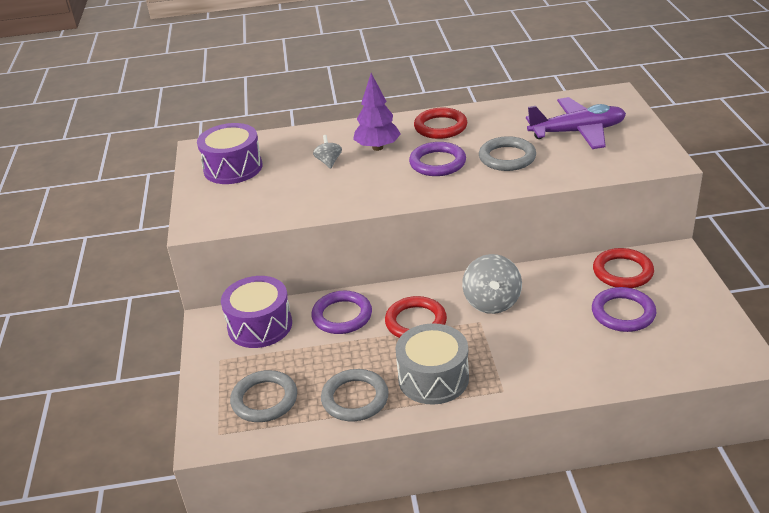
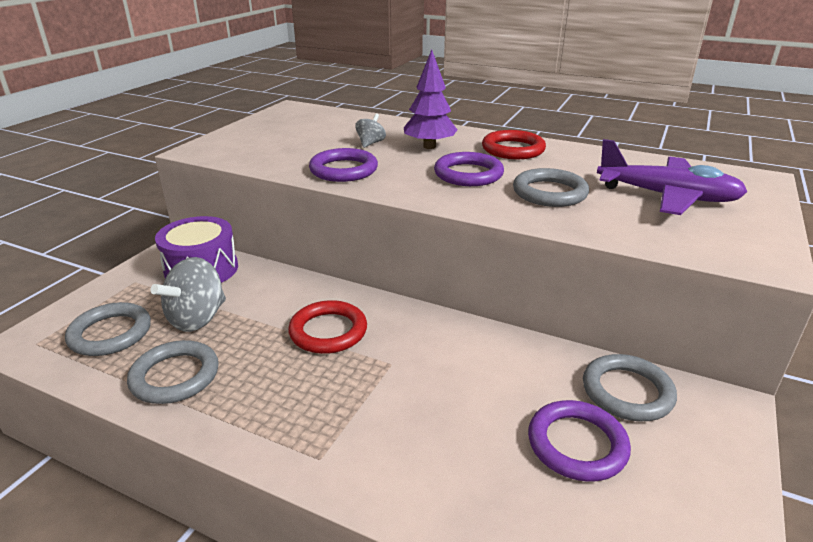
camera: 30 degrees right, 5 degrees down
(233, 168) = (291, 125): purple drum -> none
(342, 316) = (273, 293): purple ring -> purple ring (343, 170)
(433, 378) = (269, 398): grey drum -> none
(492, 302) = (428, 350): grey spinning top -> grey spinning top (197, 319)
(622, 272) = (627, 392): red ring -> grey ring

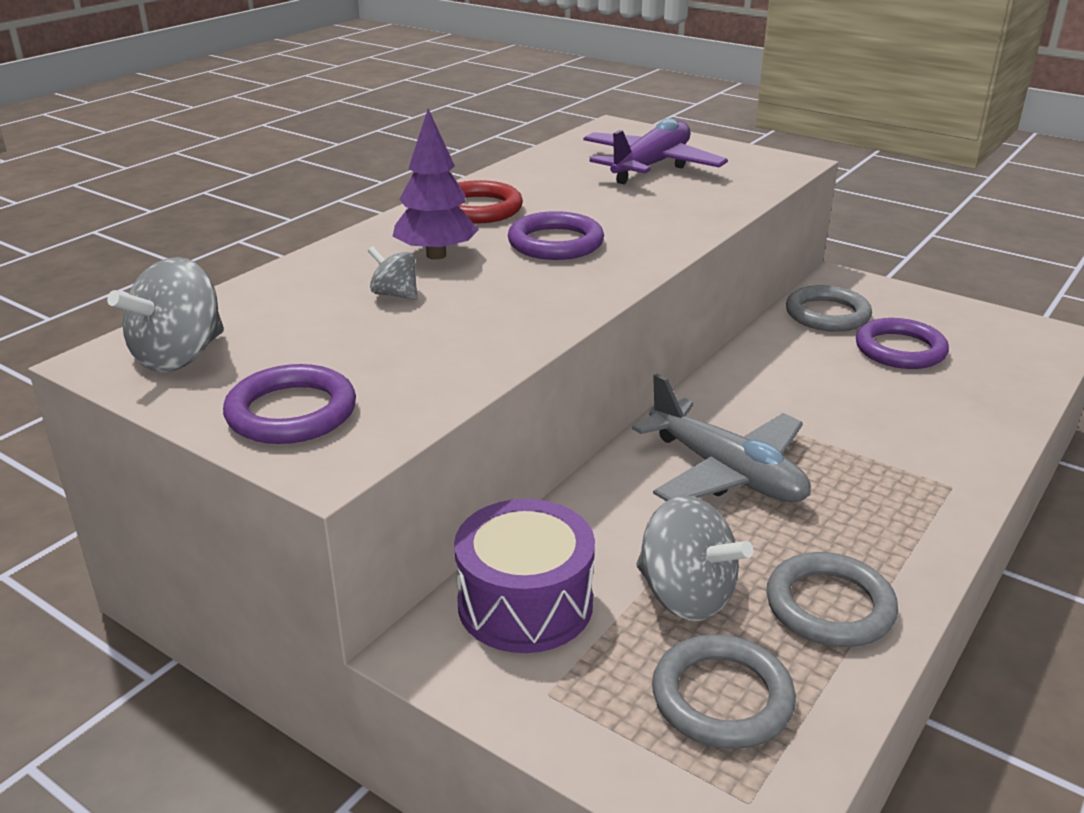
camera: 80 degrees left, 0 degrees up
(294, 116) = (179, 356): none -> grey spinning top
(328, 331) = (726, 472): red ring -> grey plane
(343, 170) = (505, 320): purple ring -> purple ring (291, 412)
(549, 193) = (628, 210): grey ring -> none

